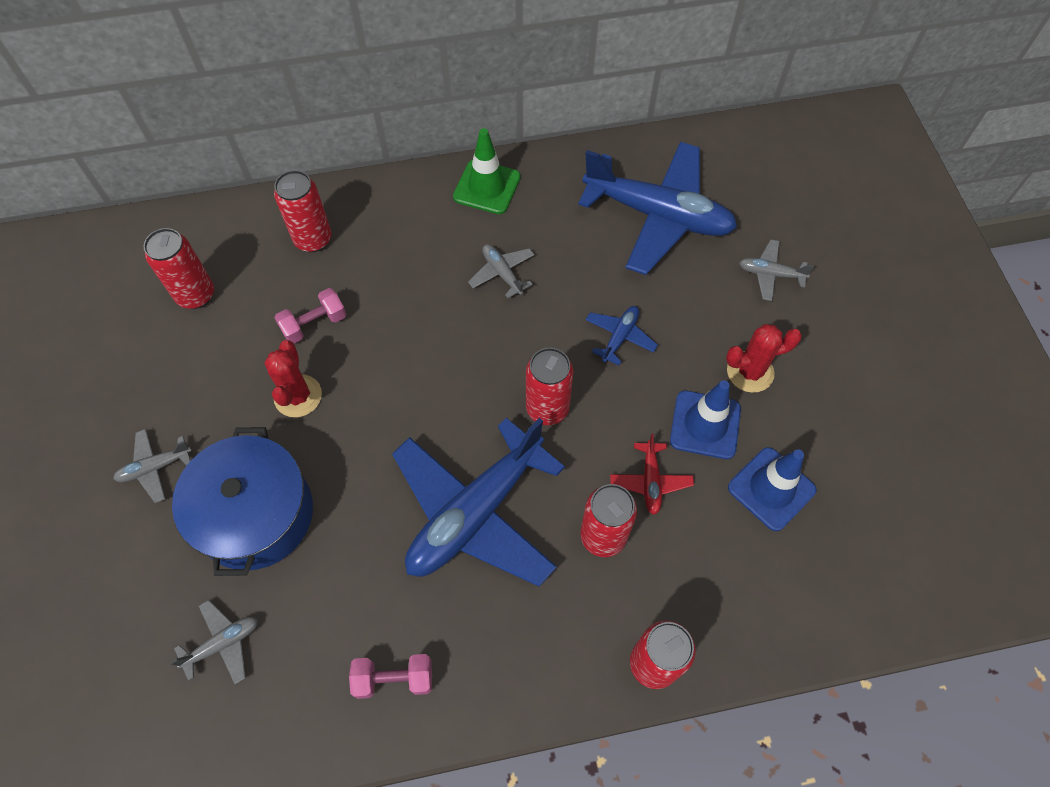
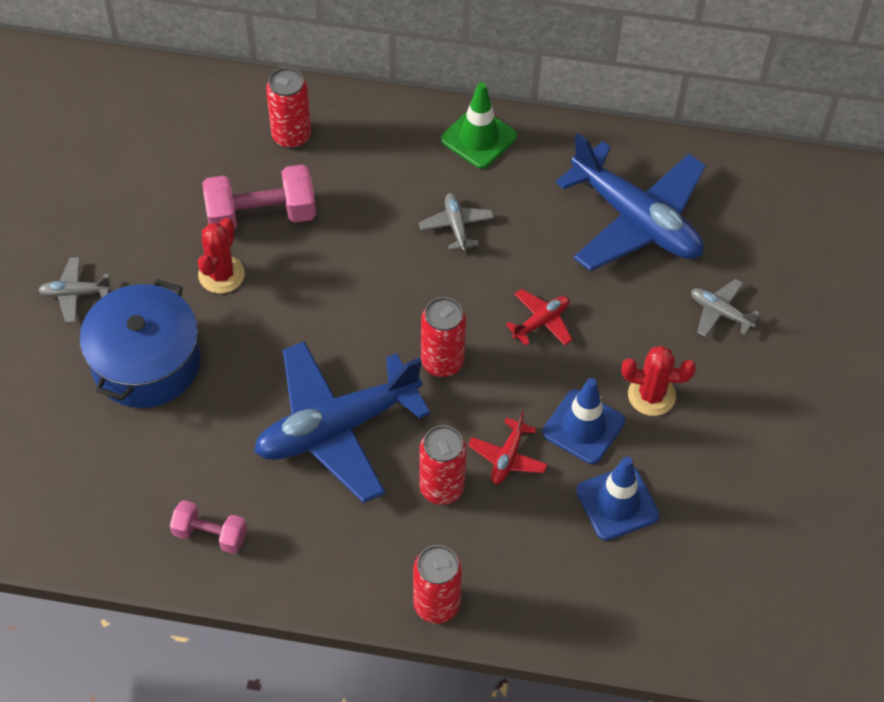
camera: 20 degrees right, 5 degrees down
(196, 295) = (165, 153): red can -> none
(223, 643) = (80, 456): grey plane -> none
(314, 324) = (261, 215): pink dumbbell -> pink dumbbell, size x1.69
(619, 337) = (541, 322): blue plane -> red plane

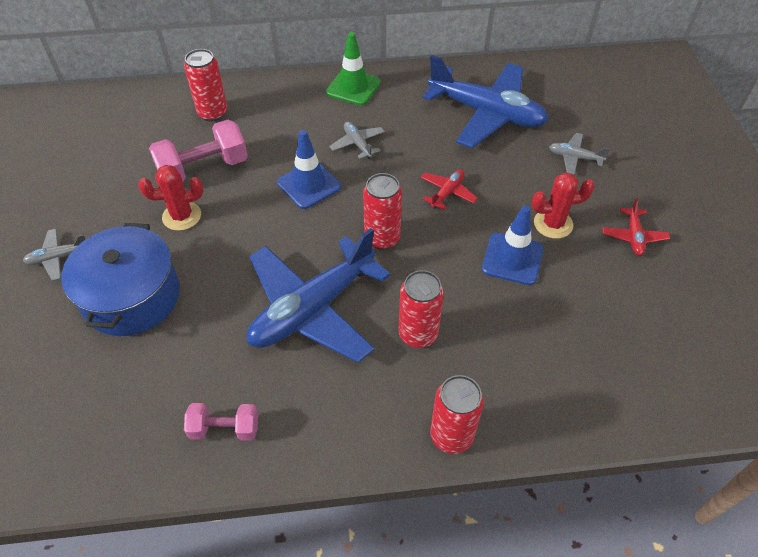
camera: 15 degrees left, 5 degrees down
(221, 274) = (182, 216): red cactus -> red cactus turned 75 degrees clockwise
(507, 457) = (462, 296): red plane -> red plane (633, 236)
(617, 503) = (565, 309): blue traffic cone -> blue traffic cone (309, 185)

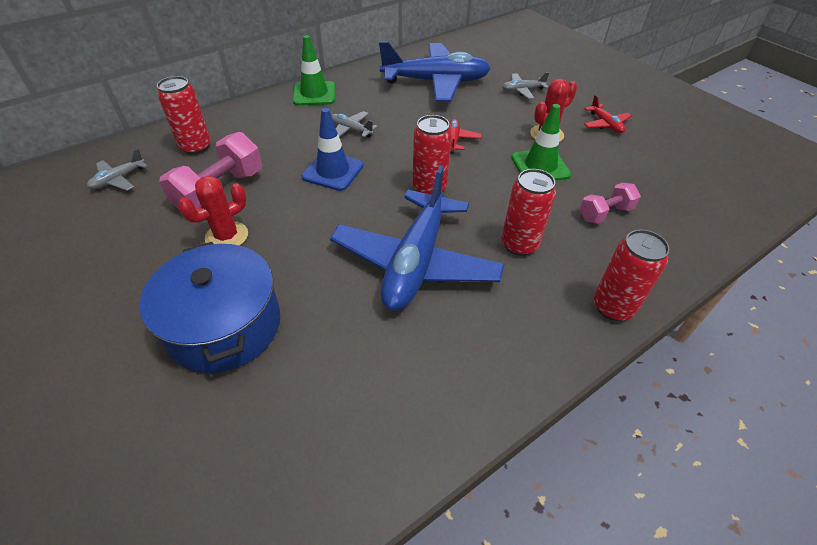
camera: 30 degrees left, 5 degrees down
(58, 258) = (107, 324): grey plane -> grey plane (118, 179)
(225, 428) = (418, 400): pink dumbbell -> pink dumbbell (605, 213)
(512, 259) = (540, 166): blue traffic cone -> green traffic cone

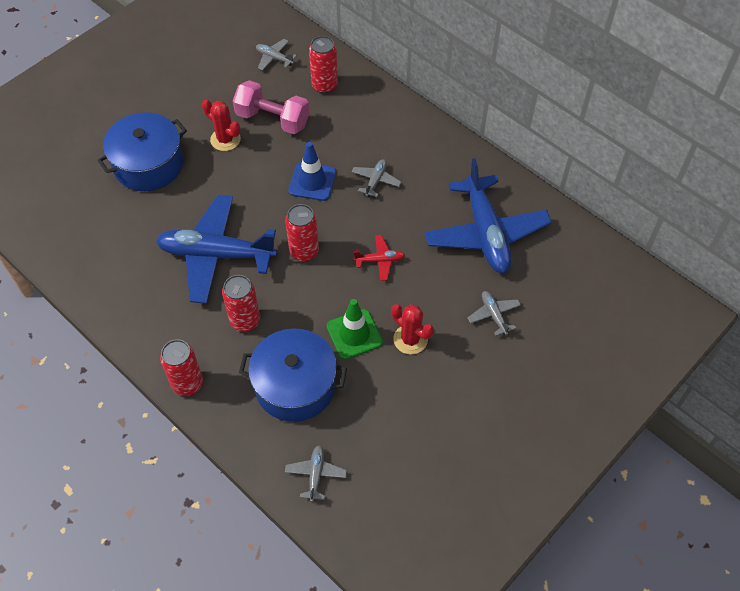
camera: 80 degrees right, 10 degrees up
(314, 94) = (429, 139): green traffic cone -> none
(605, 124) = (446, 395): red plane -> none
(605, 213) = (295, 385): pink dumbbell -> blue pot
(708, 210) = (316, 474): none -> grey plane

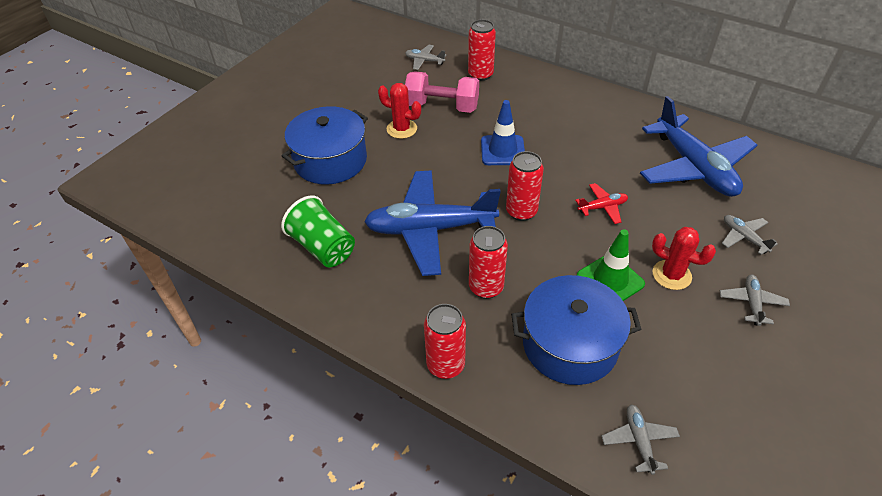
camera: 10 degrees left, 10 degrees down
(118, 256) = (323, 247): none -> green cup
(375, 181) = (564, 141): grey plane -> grey plane (752, 303)

